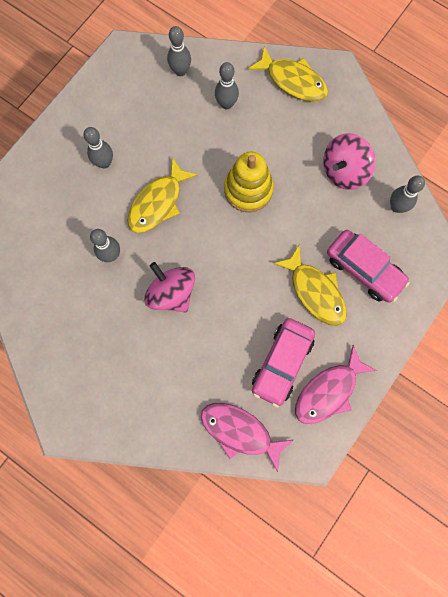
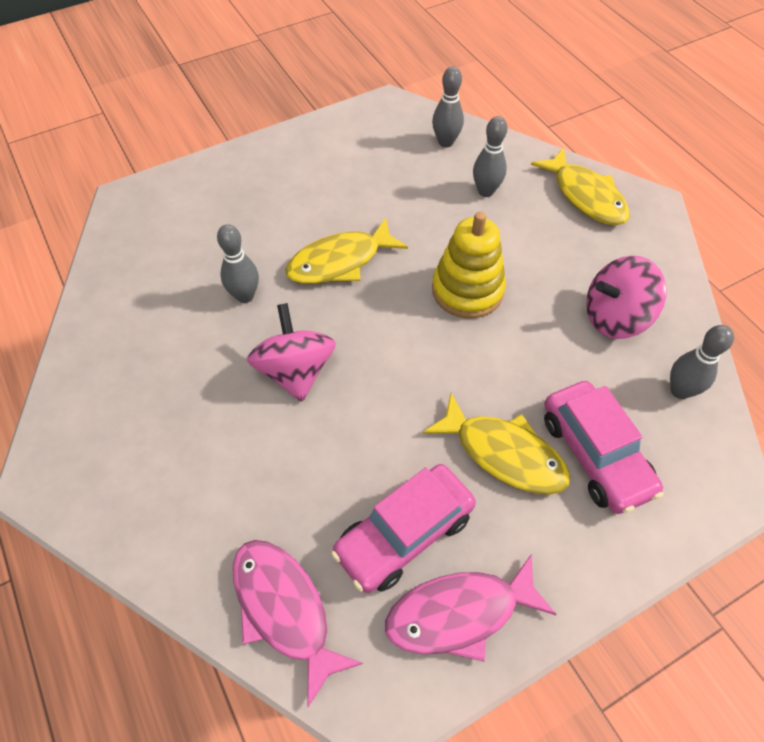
camera: 25 degrees right, 20 degrees down
(104, 163) = (300, 198): grey bowling pin -> none
(315, 291) = (504, 453): yellow fish -> yellow fish turned 45 degrees counterclockwise

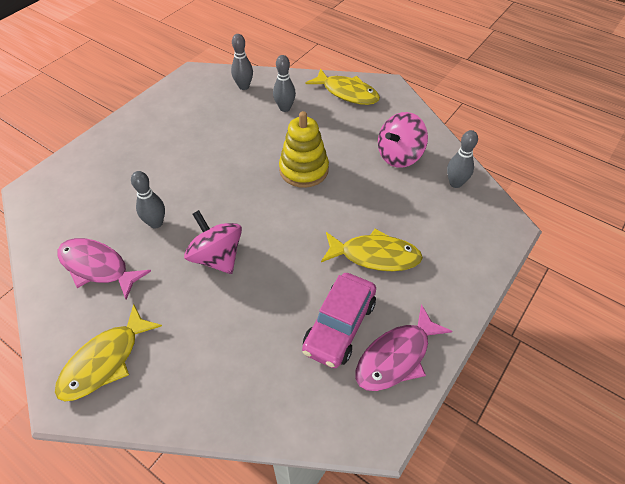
camera: 25 degrees left, 5 degrees down
(284, 609) = (287, 403): pink fish -> pink fish (97, 267)
(340, 261) = (211, 180): yellow fish -> yellow fish (105, 361)
(595, 454) = (427, 235): pink car -> none

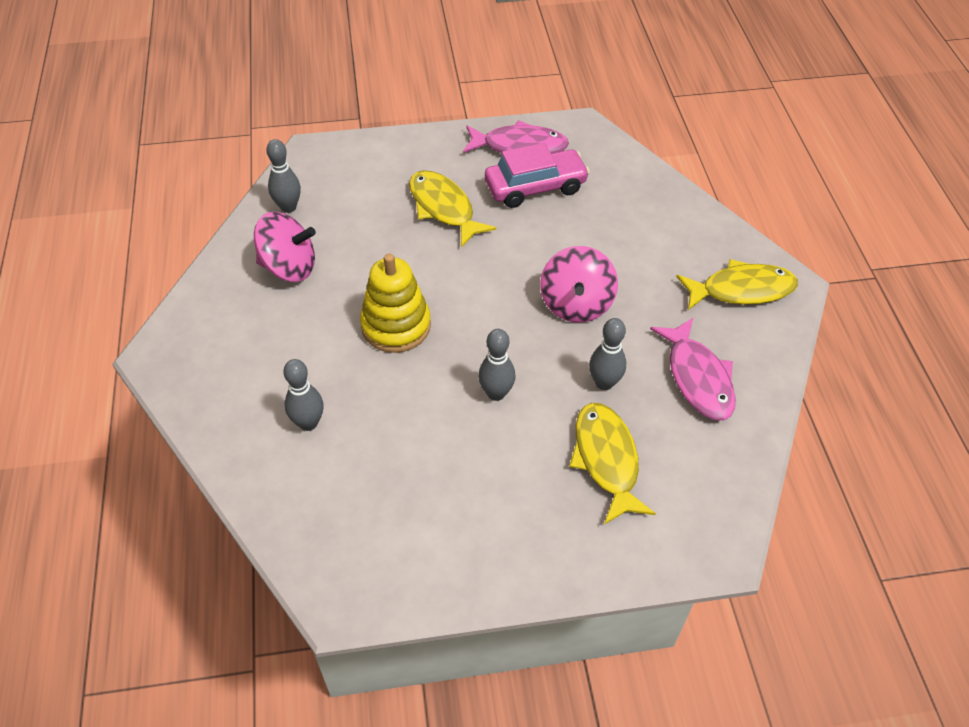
camera: 135 degrees left, 0 degrees up
(244, 86) = (307, 507): grey bowling pin -> grey bowling pin (496, 393)
(347, 93) = (212, 383): yellow fish -> yellow fish (606, 459)

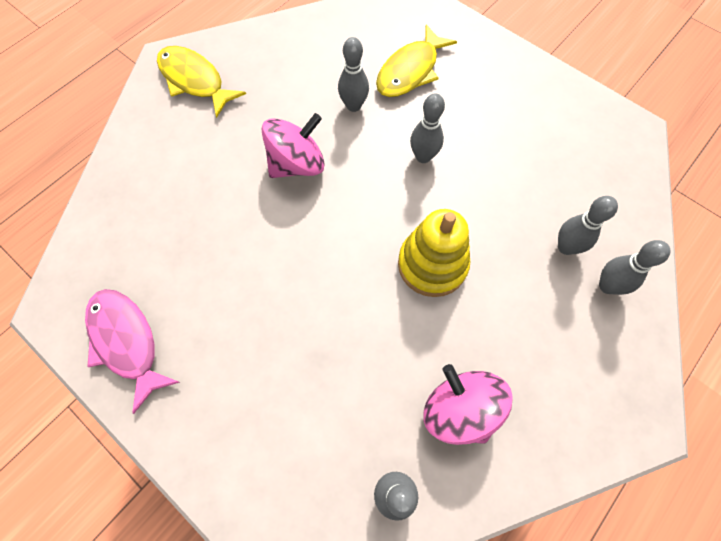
camera: 130 degrees left, 15 degrees up
(250, 421) = (607, 286): none -> grey bowling pin
(443, 208) = (271, 340): yellow fish -> none
(535, 187) = (180, 284): pink car -> none
(697, 378) = (301, 63): pink fish -> none

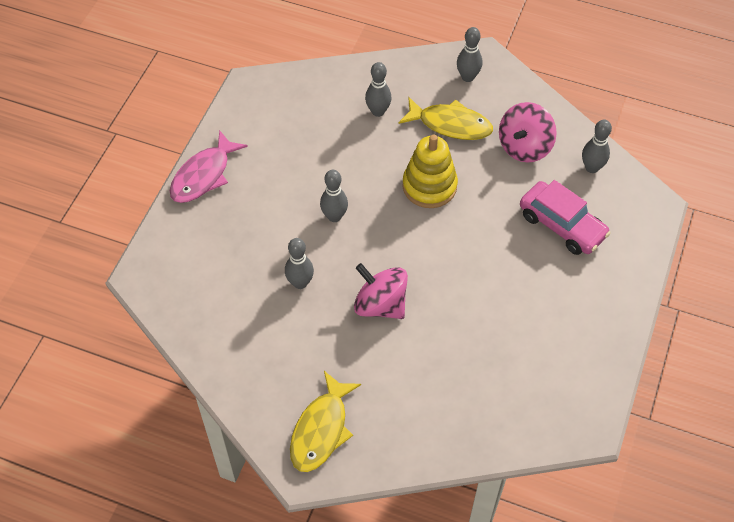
camera: 110 degrees left, 10 degrees down
(127, 341) = (586, 360): pink fish -> pink fish (203, 175)
(316, 401) = (562, 225): none -> pink car
(410, 71) = (242, 251): yellow fish -> yellow fish (450, 125)
(607, 286) = (398, 85): grey bowling pin -> grey bowling pin (467, 77)

